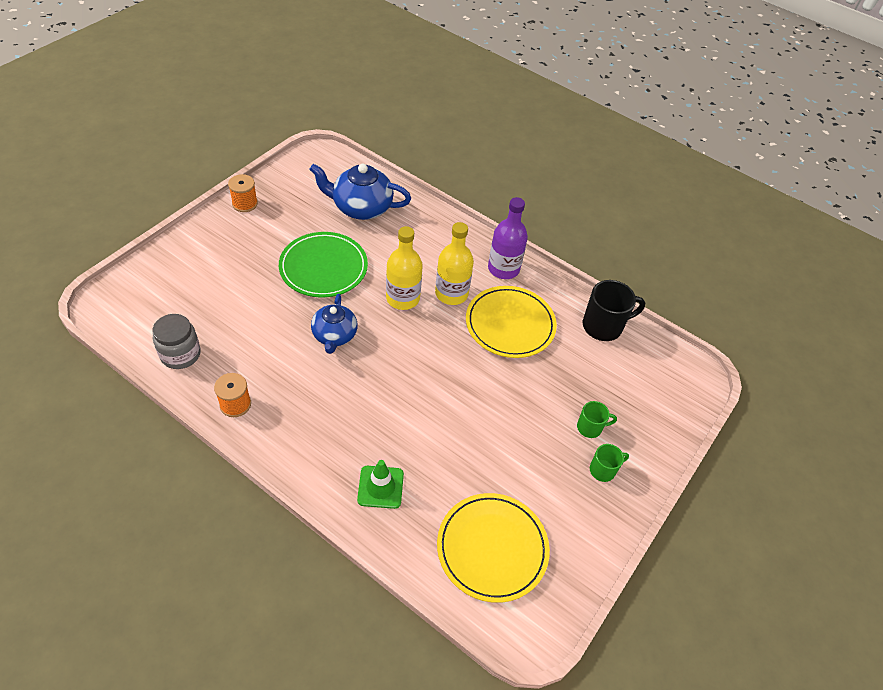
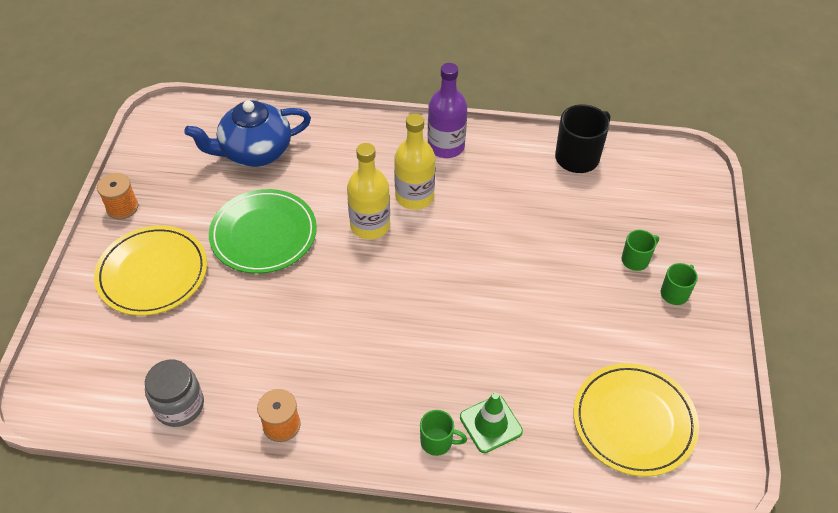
camera: 25 degrees left, 0 degrees up
(332, 477) = (437, 442): none -> green mug
(334, 335) = (330, 299): blue teapot -> none
(510, 324) = (492, 199): yellow plate -> yellow plate (152, 273)

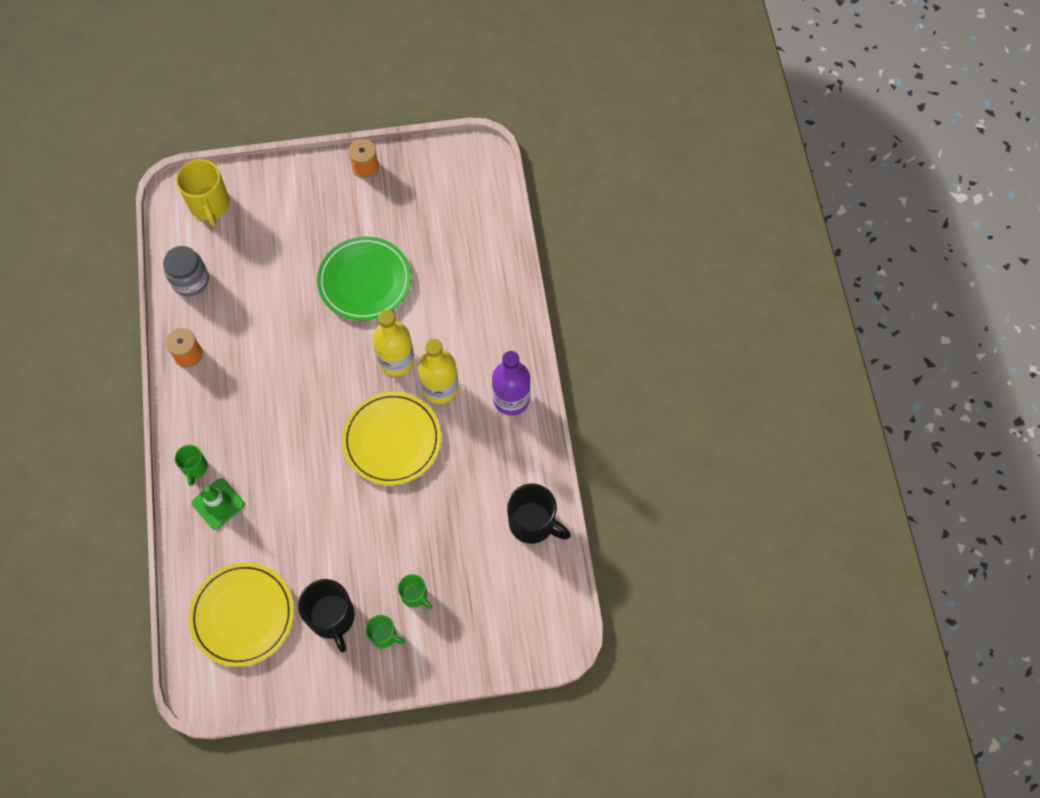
camera: 75 degrees right, 15 degrees up
(83, 367) = (210, 205): none -> yellow mug
(152, 273) = (304, 215): yellow plate -> yellow plate (392, 440)
(254, 152) = (456, 241): blue teapot -> none
(649, 335) = (332, 618): none -> black mug

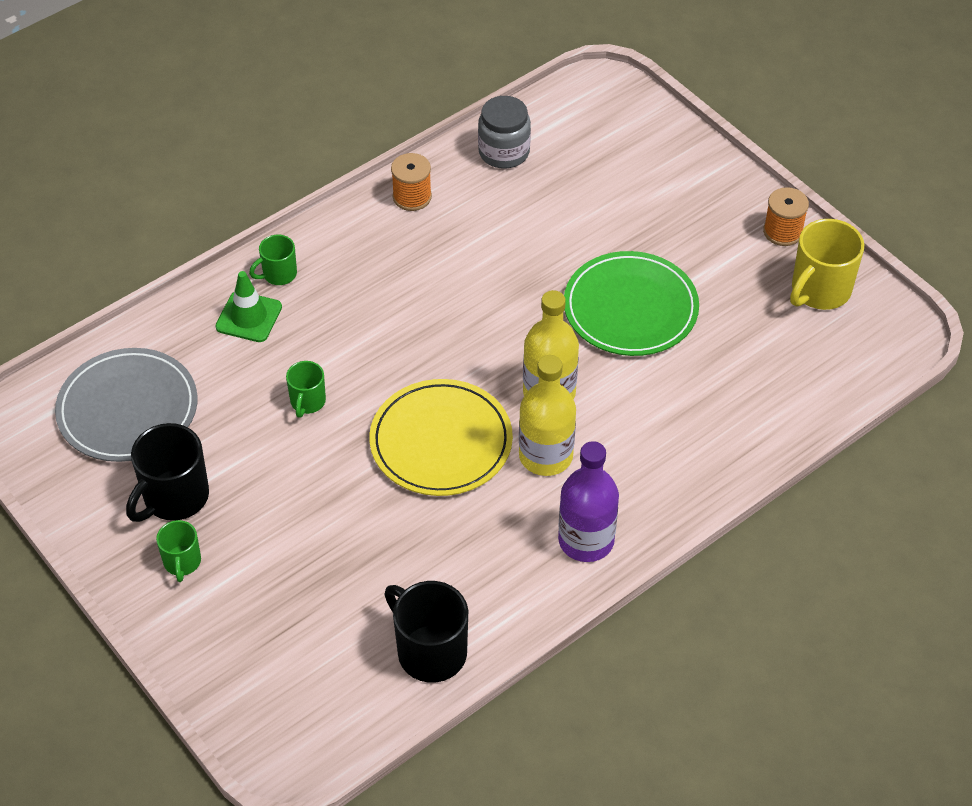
camera: 60 degrees right, 15 degrees down
(210, 205) = (611, 120): yellow mug -> yellow mug (819, 290)
(242, 615) = (128, 409): yellow plate -> grey plate
(415, 595) = (252, 568): green mug -> green mug (307, 402)
(533, 523) = (430, 651): black mug -> black mug turned 135 degrees clockwise

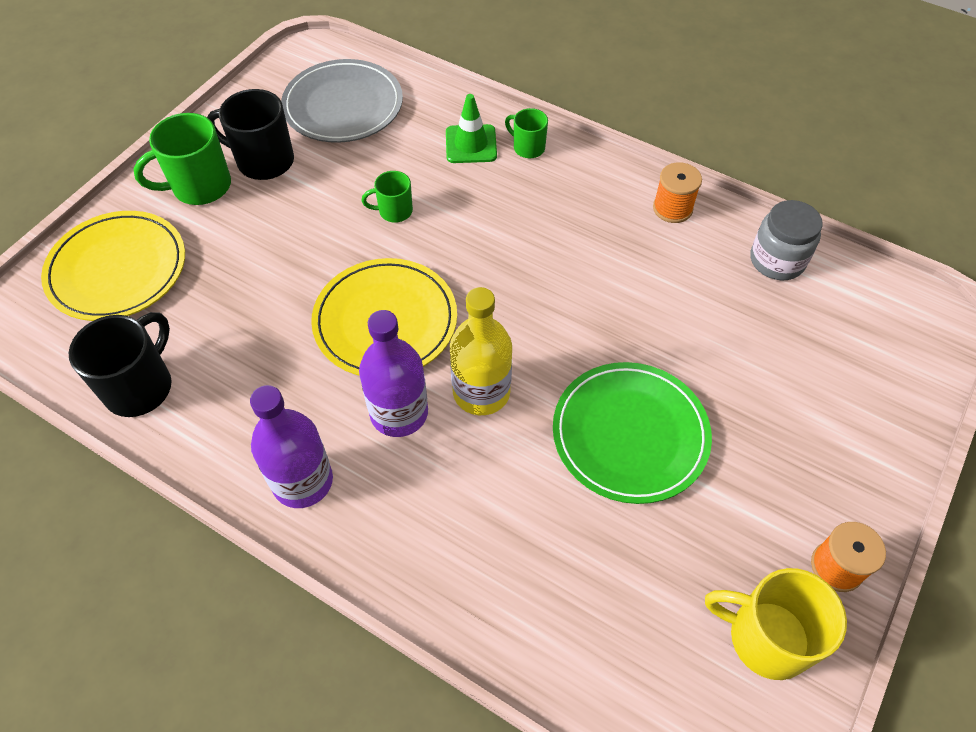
camera: 70 degrees right, 5 degrees up
(182, 562) = (199, 187): green mug -> green mug, size x1.77
(266, 654) = (117, 269): none -> yellow plate
(545, 456) = (399, 413): yellow bottle -> purple bottle

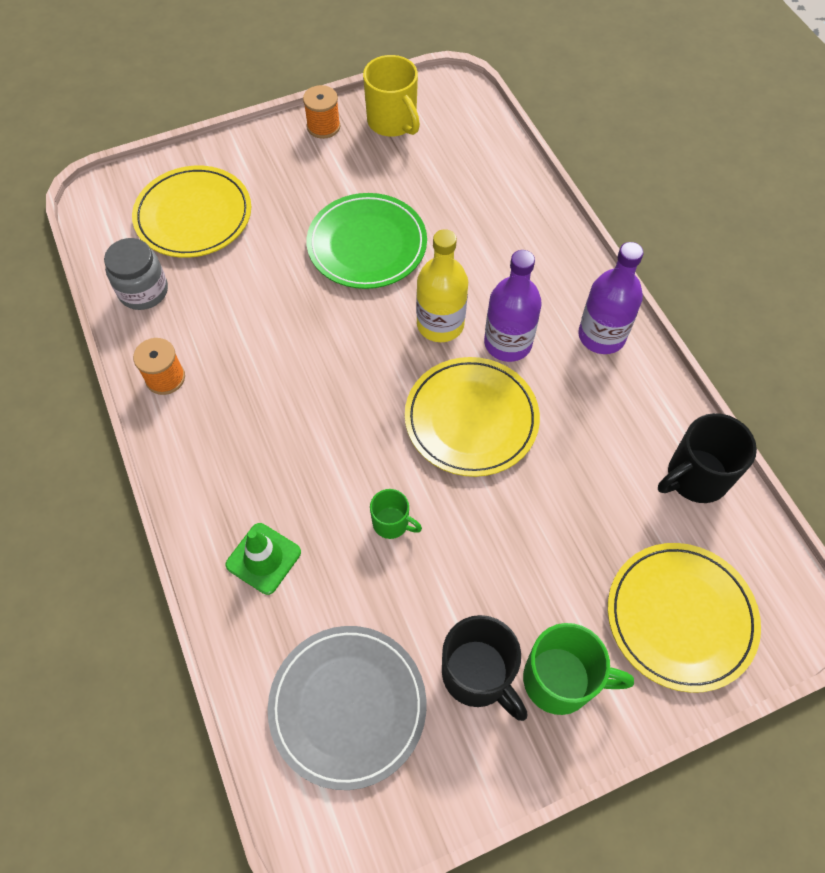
camera: 145 degrees left, 5 degrees up
(528, 147) = (216, 519): green mug -> none
(828, 356) = (193, 215): none -> yellow plate

